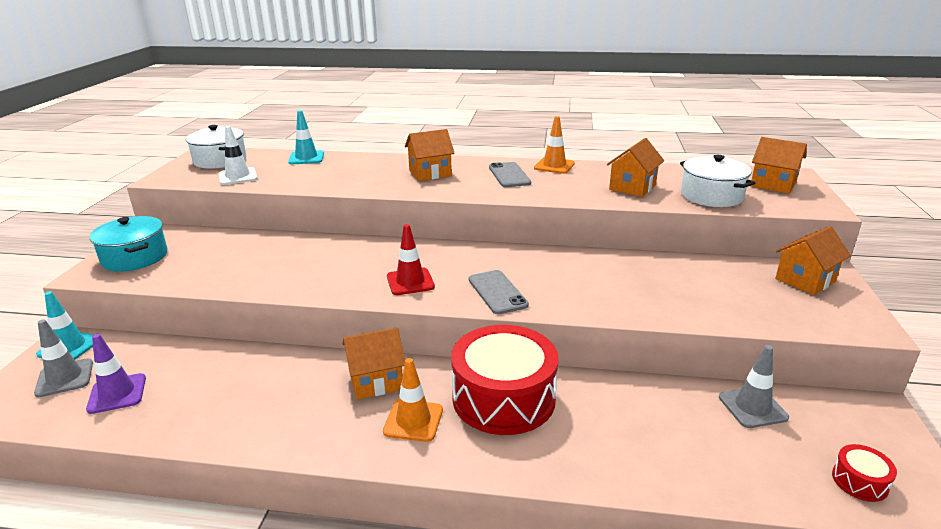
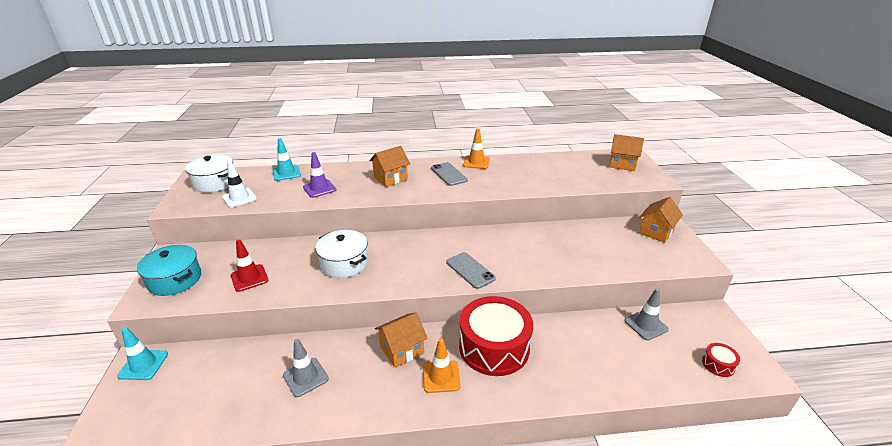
camera: 15 degrees left, 5 degrees up
(65, 378) = (154, 393): grey traffic cone -> grey traffic cone (305, 377)
(117, 394) = (206, 398): purple traffic cone -> purple traffic cone (319, 188)
(410, 282) = (405, 270): red traffic cone -> red traffic cone (249, 278)
(632, 187) = (536, 176): orange house -> none
(711, 196) = (589, 178): white pot -> white pot (344, 263)

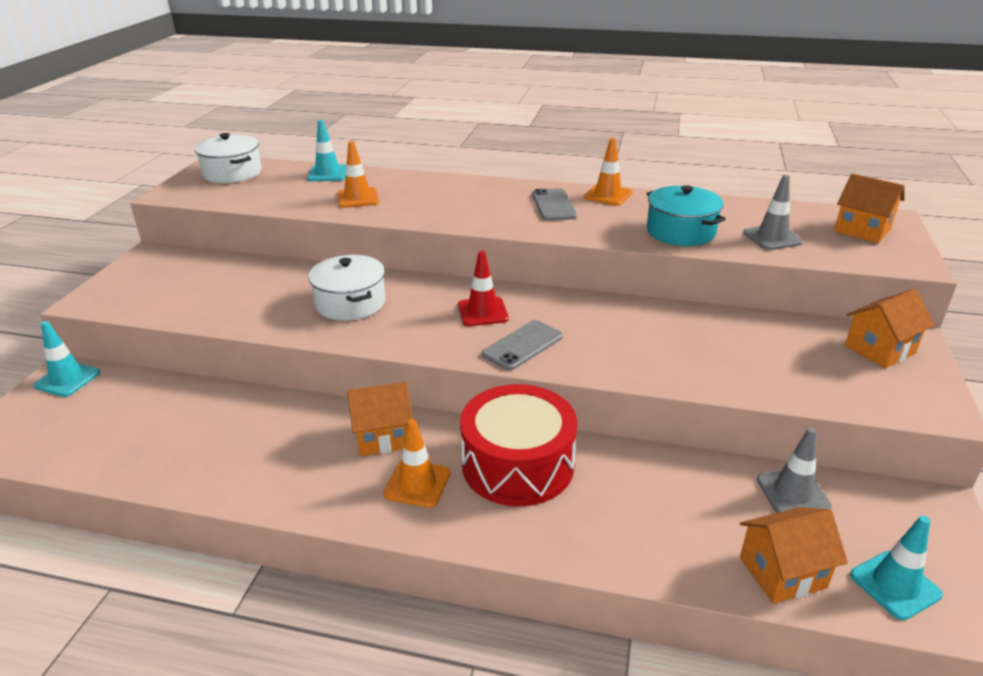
camera: 20 degrees right, 0 degrees up
(175, 280) = (136, 284): turquoise pot -> turquoise pot (680, 232)
(239, 198) = (250, 195): white traffic cone -> none
(249, 278) = (222, 298): red traffic cone -> red traffic cone (482, 312)
(305, 377) = (240, 439): grey traffic cone -> grey traffic cone (772, 238)
(319, 188) = (357, 198): purple traffic cone -> orange traffic cone
(390, 178) = (463, 199): orange house -> orange house (782, 572)
(470, 270) = (522, 345): grey phone -> grey phone turned 60 degrees clockwise
(718, 364) = (895, 585): red drum -> turquoise traffic cone

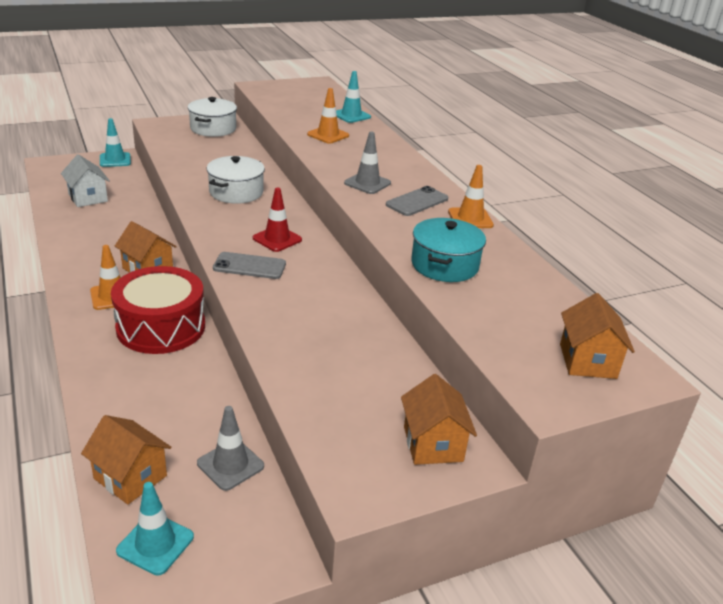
camera: 50 degrees right, 0 degrees up
(141, 433) = (88, 198): none -> white house
(232, 173) = (310, 91): white pot -> white pot (213, 128)
(772, 238) = (496, 312): grey traffic cone -> grey traffic cone (367, 183)
(880, 349) = (433, 444): orange house -> orange house turned 60 degrees clockwise

